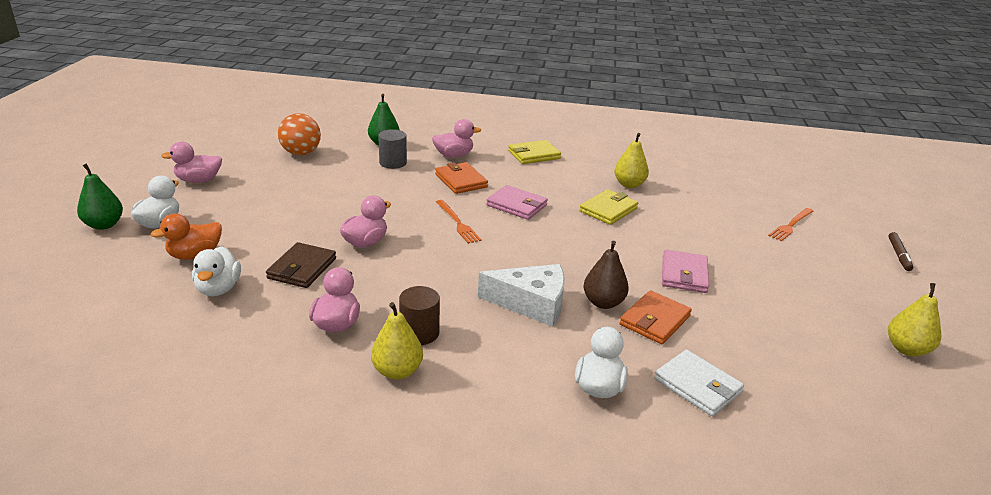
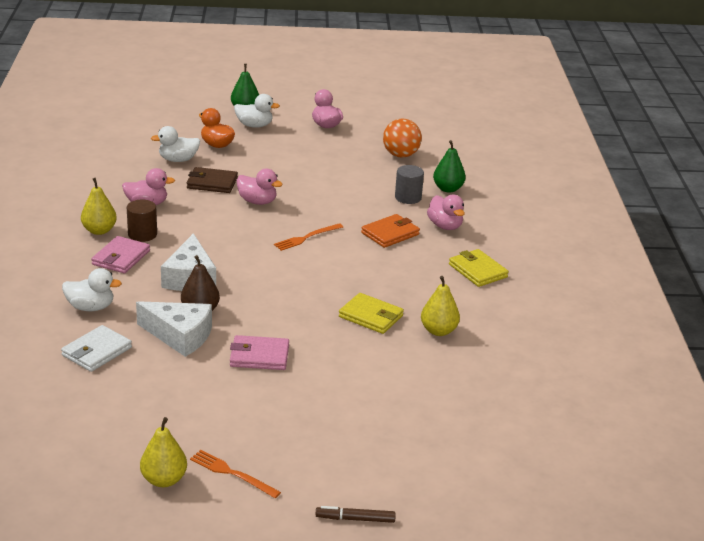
camera: 80 degrees right, 0 degrees up
(516, 205) = (354, 265): pink wallet -> pink wallet (121, 258)
(655, 320) = (180, 336): orange wallet -> white cheese
(791, 225) = (394, 441): orange fork -> orange fork (232, 473)

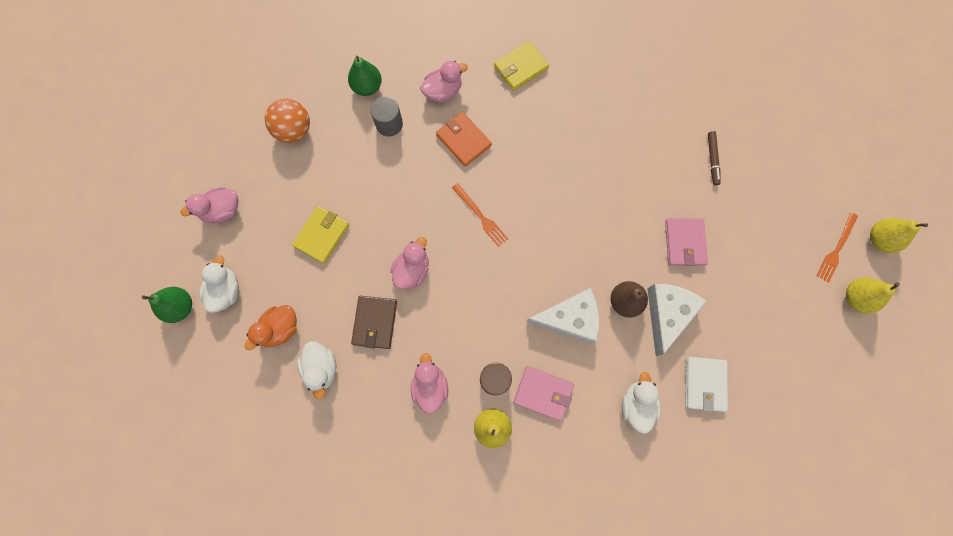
camera: 90 degrees left, 45 degrees up
(97, 351) = (704, 384): white wallet -> white wallet turned 60 degrees clockwise
(355, 519) = (863, 161): brown marker -> brown marker (712, 159)
(371, 316) = (608, 155): yellow wallet -> yellow wallet (322, 235)
(438, 331) = (621, 102): yellow pear -> yellow pear (879, 239)

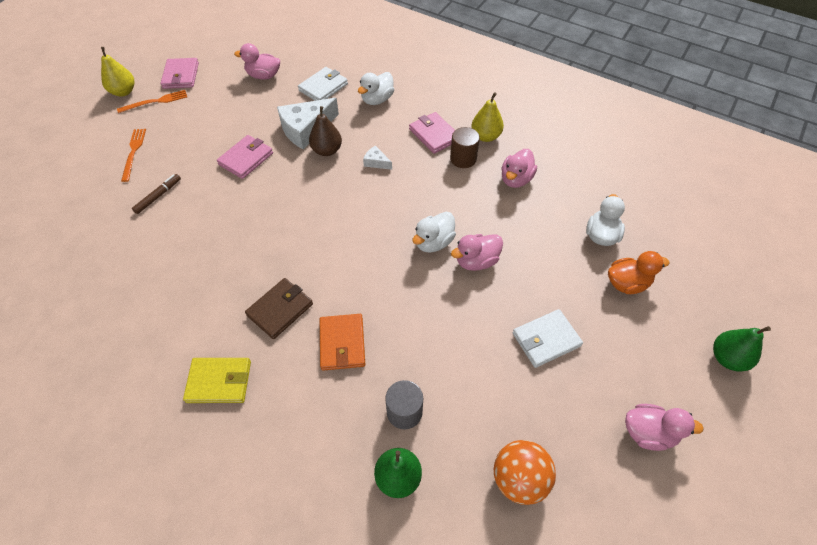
camera: 145 degrees left, 20 degrees down
(226, 291) = (671, 345): white duck -> white duck (433, 242)
(322, 235) = (546, 340): yellow wallet -> white wallet
(375, 322) = (535, 242): brown wallet -> brown wallet (280, 309)
(443, 92) = (320, 410): pink duck -> pink duck (263, 76)
(481, 216) = (383, 267): orange fork -> orange fork (133, 152)
(569, 319) = (376, 162): white cheese -> white cheese, size x0.46
(855, 298) = (181, 75): yellow pear -> pink wallet

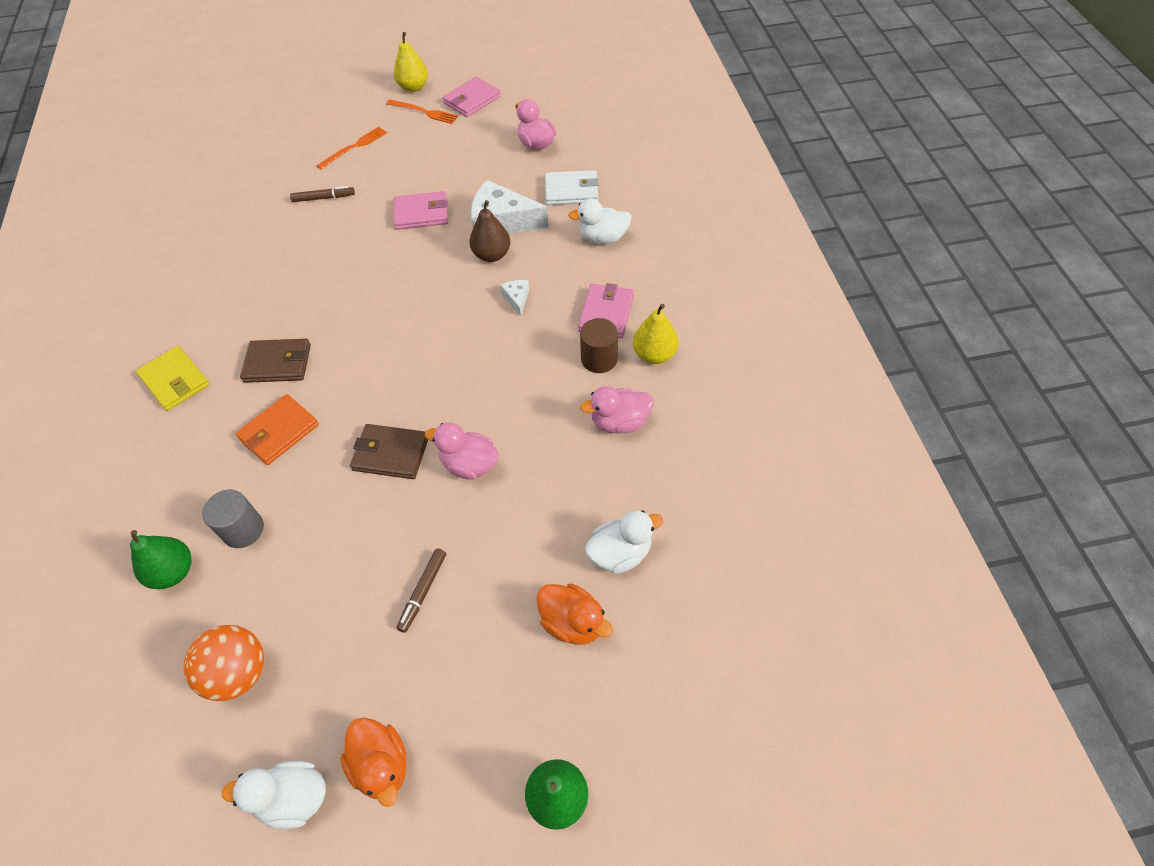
camera: 50 degrees right, 0 degrees up
(427, 294) = (391, 454): none -> brown wallet
(433, 242) = (459, 414): white duck -> white duck (293, 798)
(546, 340) = (423, 592): white wallet -> brown marker
(648, 433) = (381, 765): pink duck -> orange duck

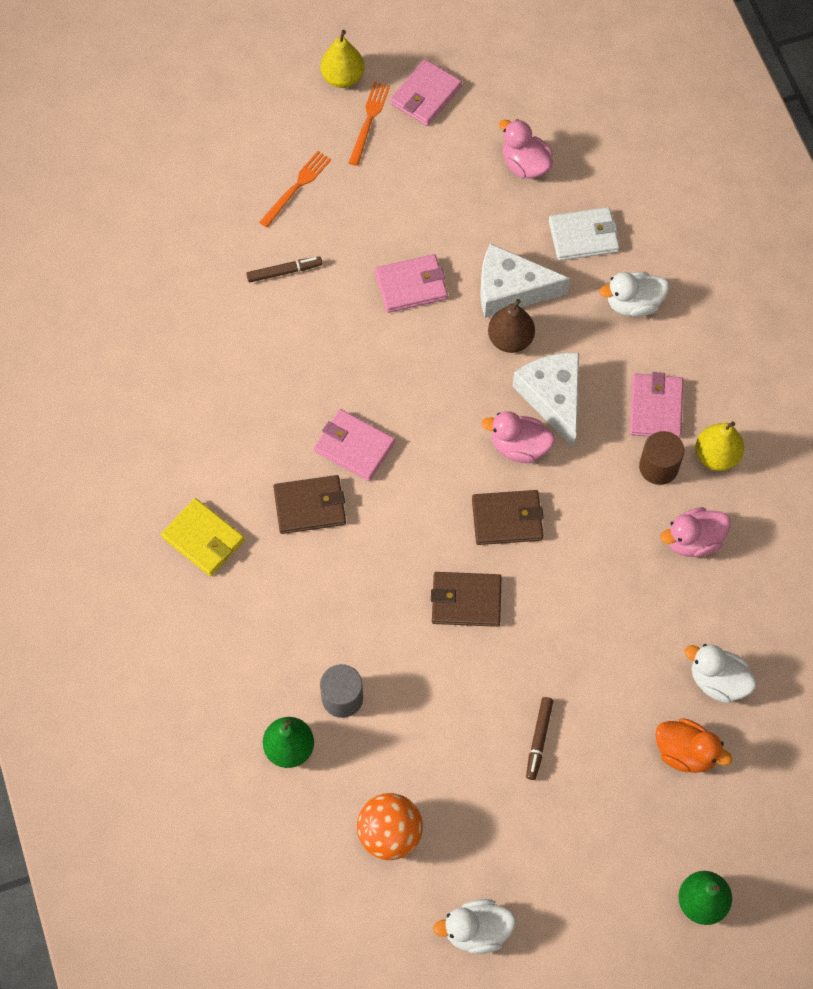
camera: 10 degrees left, 10 degrees up
(279, 431) = (340, 588): orange wallet -> none
(334, 321) = (354, 447): none -> pink wallet
(381, 765) = (544, 895): orange duck -> none
(424, 112) = (369, 121): orange fork -> orange fork turned 90 degrees counterclockwise
(449, 389) = (507, 519): none -> brown wallet
(469, 465) = (550, 604): pink duck -> pink duck (519, 447)
(517, 299) = (553, 398): white cheese -> white cheese, size x2.15
(620, 553) = (717, 681): white duck -> white duck turned 120 degrees counterclockwise

